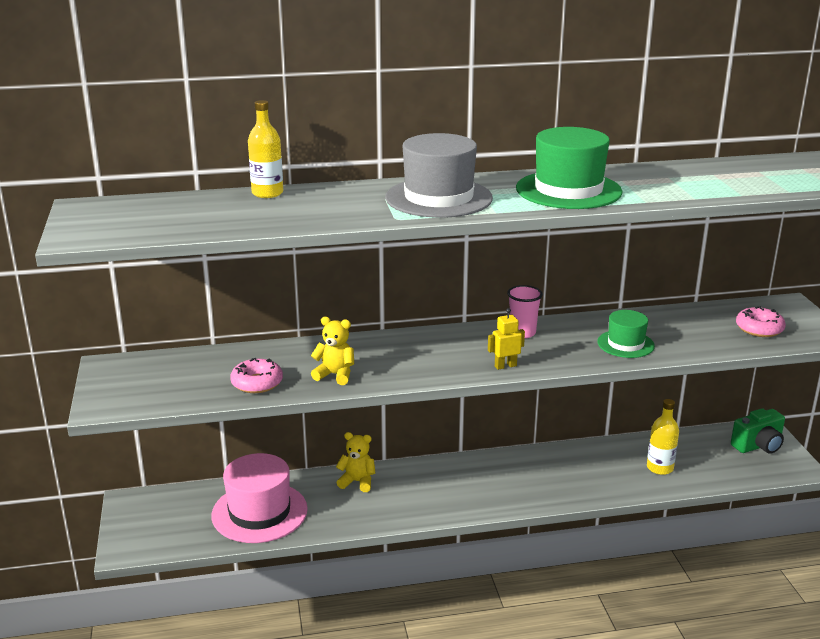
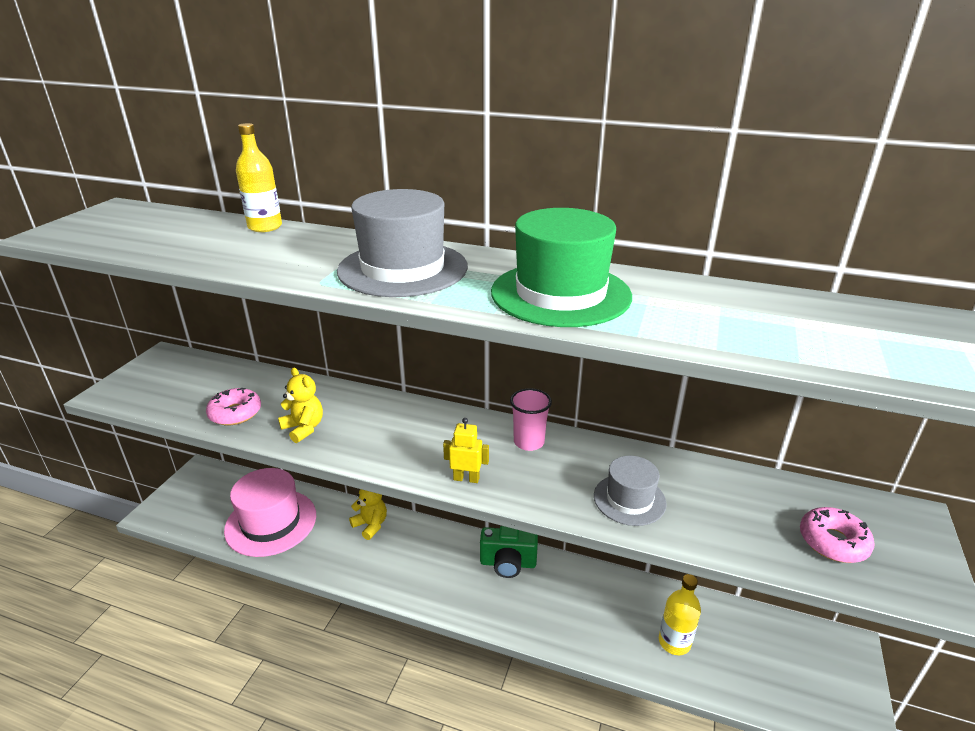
camera: 30 degrees right, 5 degrees up
(625, 344) = (629, 499): green hat -> grey hat
(758, 446) = (824, 666): green camera -> green camera (508, 563)

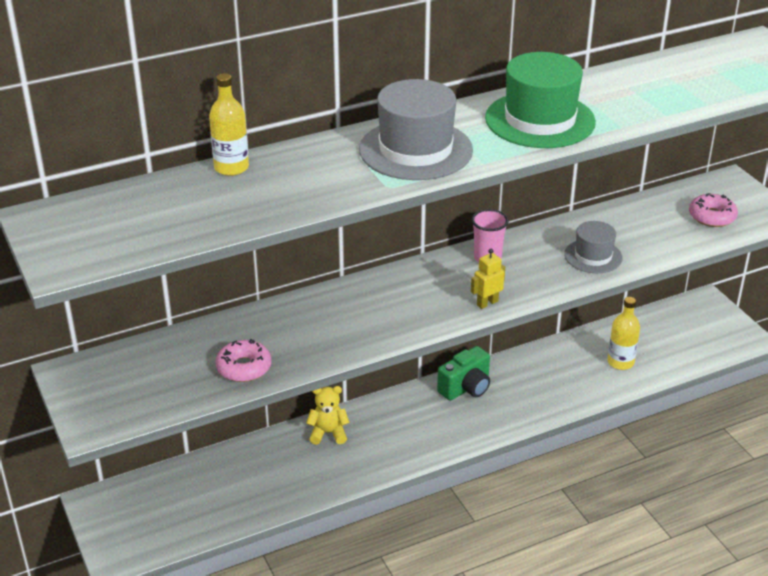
camera: 45 degrees left, 5 degrees up
(271, 522) = (241, 488): pink hat -> none
(304, 428) = (320, 343): yellow teddy bear -> none

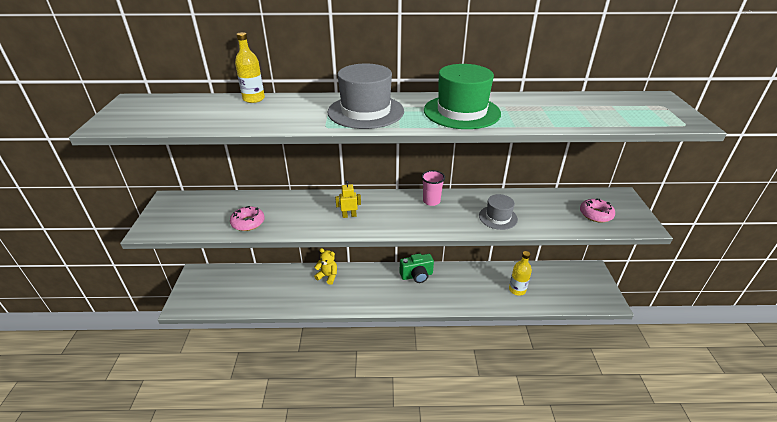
camera: 25 degrees right, 0 degrees up
(487, 303) = (410, 227): yellow robot -> yellow robot (349, 215)

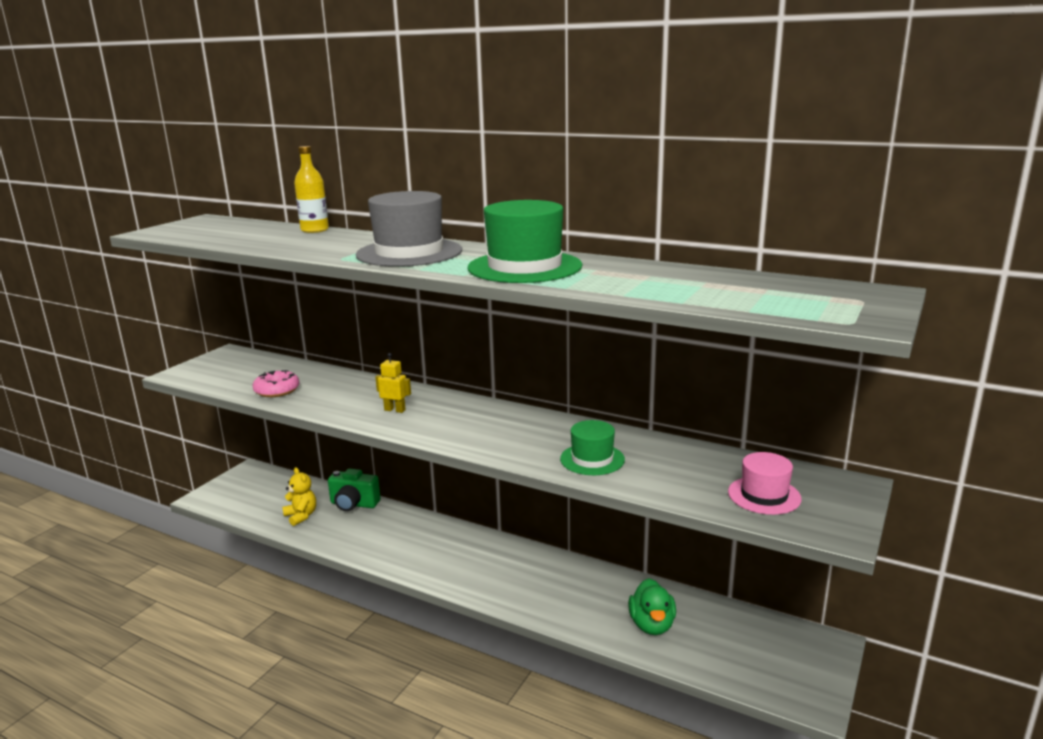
camera: 30 degrees right, 15 degrees down
(328, 276) = (392, 519): yellow teddy bear -> yellow teddy bear (301, 516)
(417, 276) = (511, 556): green camera -> green camera (353, 504)
(431, 201) = (520, 420): pink cup -> none
(498, 217) = (592, 459): grey hat -> green hat
(517, 290) = (652, 625): yellow bottle -> green duck
(595, 214) = (764, 495): pink donut -> pink hat

